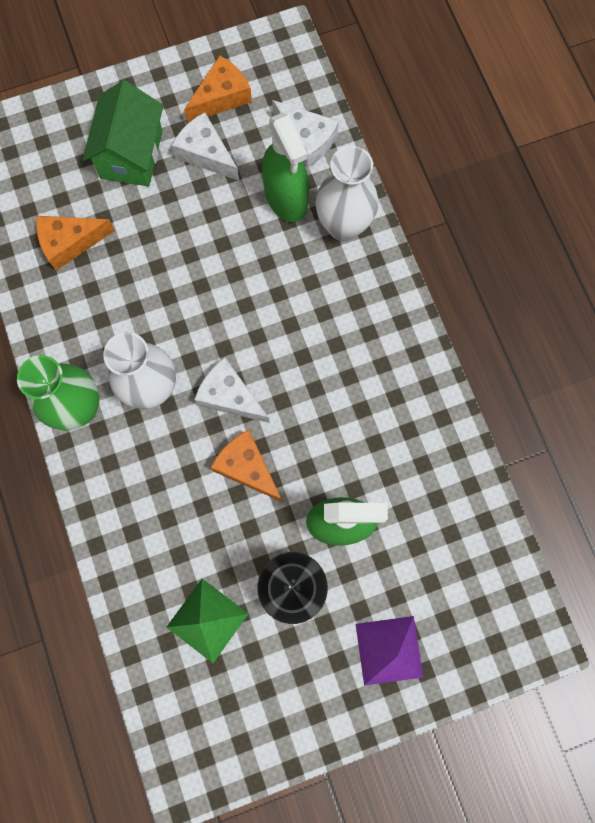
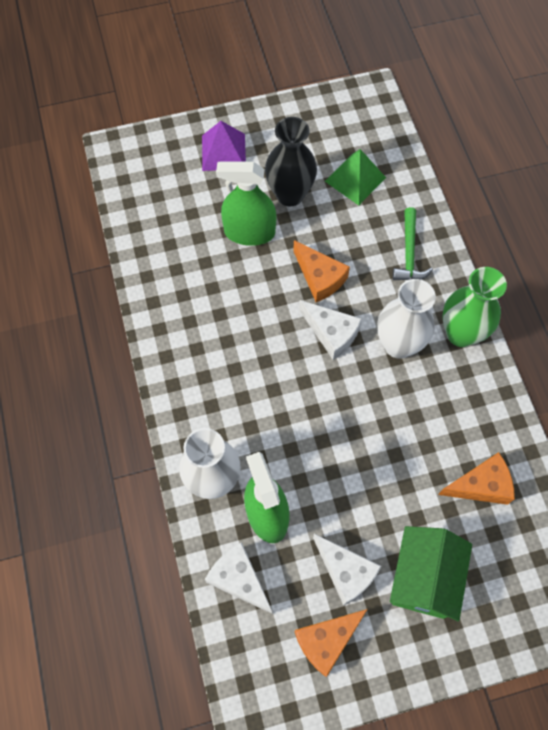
camera: 175 degrees left, 10 degrees down
(137, 511) = (409, 253): none -> green hammer

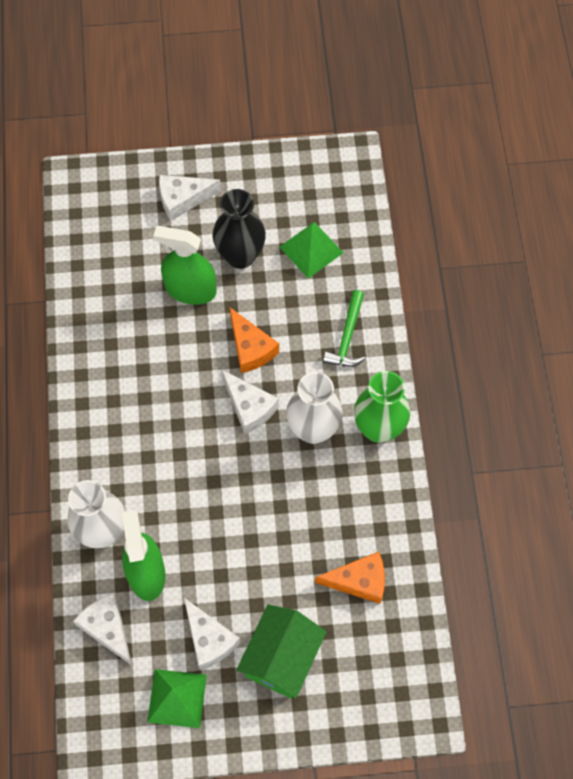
camera: 10 degrees right, 0 degrees up
(223, 152) = (183, 199): purple pyramid -> white cheese
(327, 640) = (177, 698): orange cheese -> green pyramid

